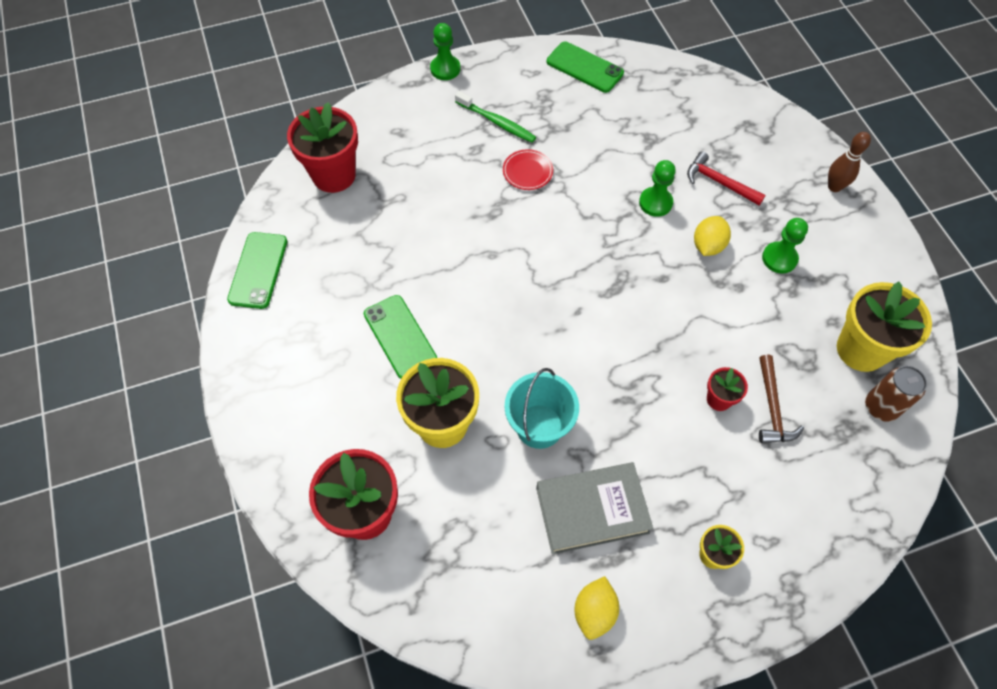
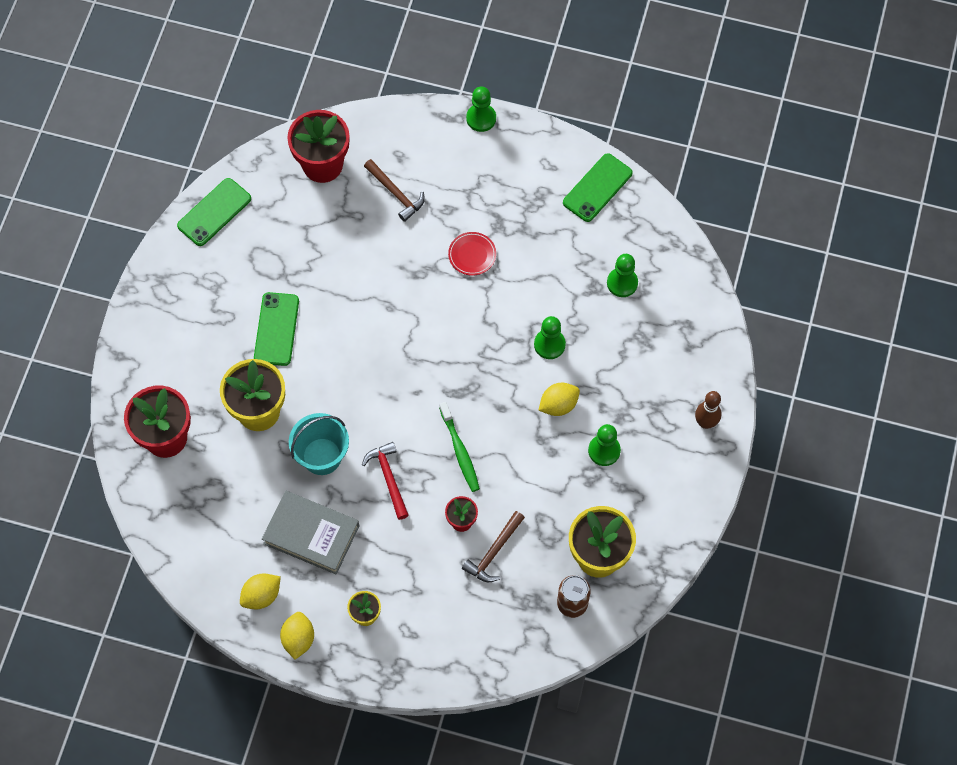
camera: 35 degrees right, 5 degrees up
(419, 162) = (396, 193): none -> brown hammer
(497, 122) = (483, 195): green toothbrush -> green toothbrush (460, 451)
(584, 67) = (597, 188): green phone -> green phone turned 60 degrees clockwise
(669, 123) = (622, 283): none -> green pawn
(669, 631) = (298, 639): none -> yellow lemon
(719, 182) = (615, 359): red hammer -> red hammer (388, 478)

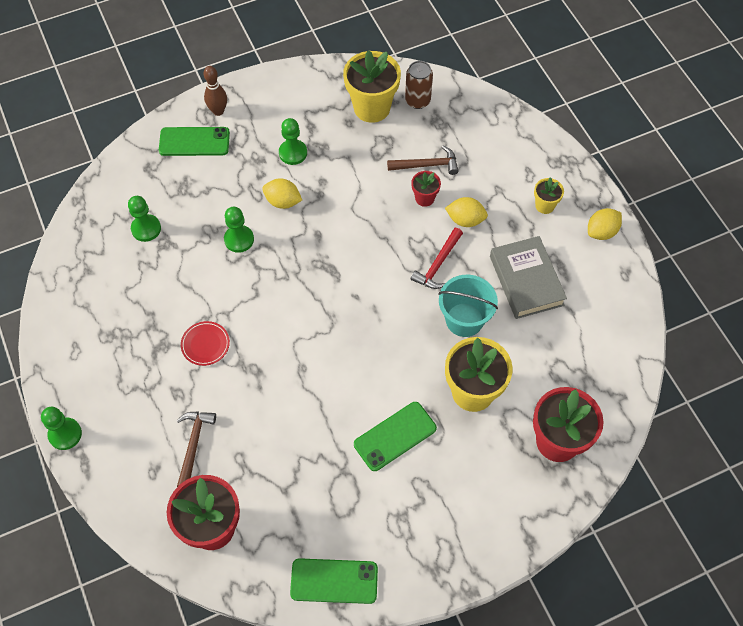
camera: 130 degrees left, 5 degrees down
(261, 596) = (598, 277): yellow lemon -> yellow lemon (465, 220)
(460, 451) = (374, 236): green toothbrush -> none
(597, 188) = (70, 301): green phone -> green phone (194, 142)

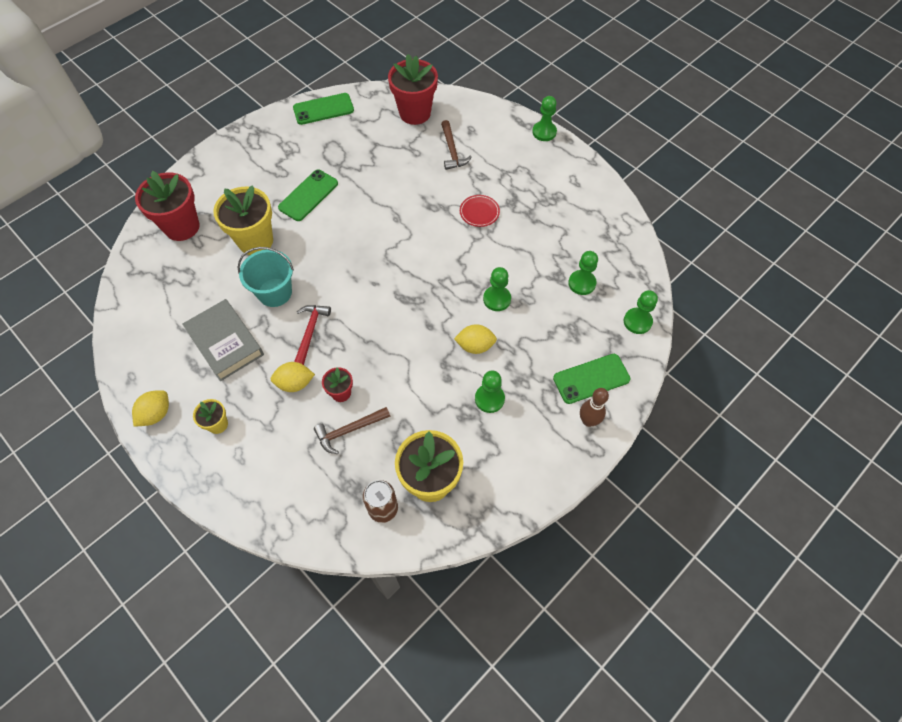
camera: 160 degrees right, 0 degrees up
(119, 176) = (637, 321): none -> green pawn

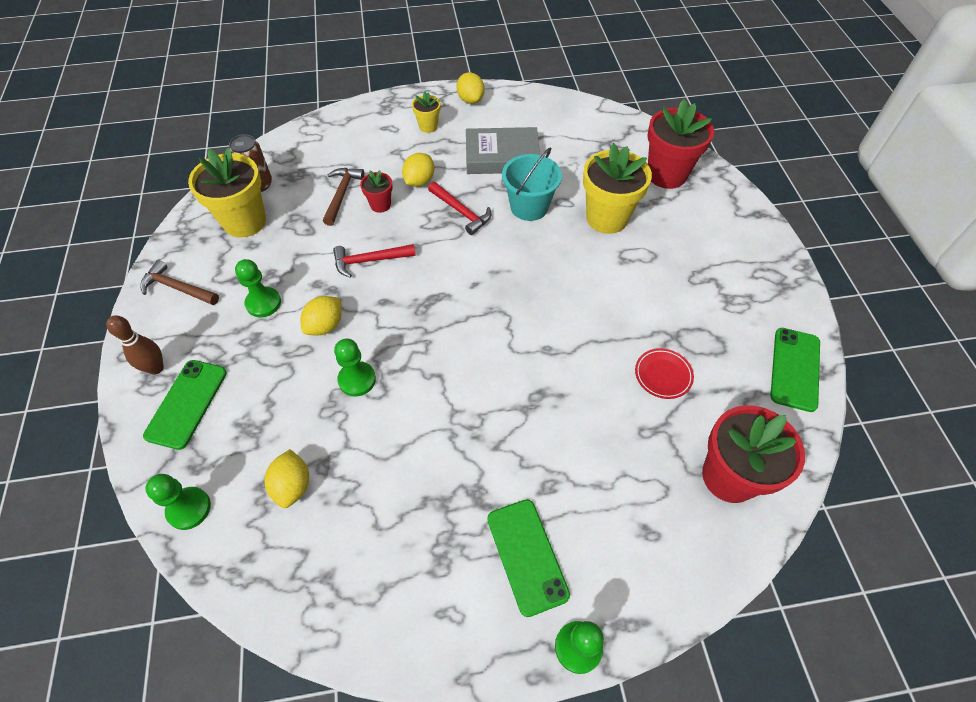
camera: 125 degrees right, 5 degrees down
(308, 195) = (642, 286): green phone -> green phone (527, 556)
(401, 360) = (369, 260): none -> red hammer
(452, 151) = (621, 479): brown hammer -> brown hammer (177, 288)
(479, 212) = (490, 442): red plate -> red plate (663, 375)
(582, 283) = (292, 486): green pawn -> yellow lemon

